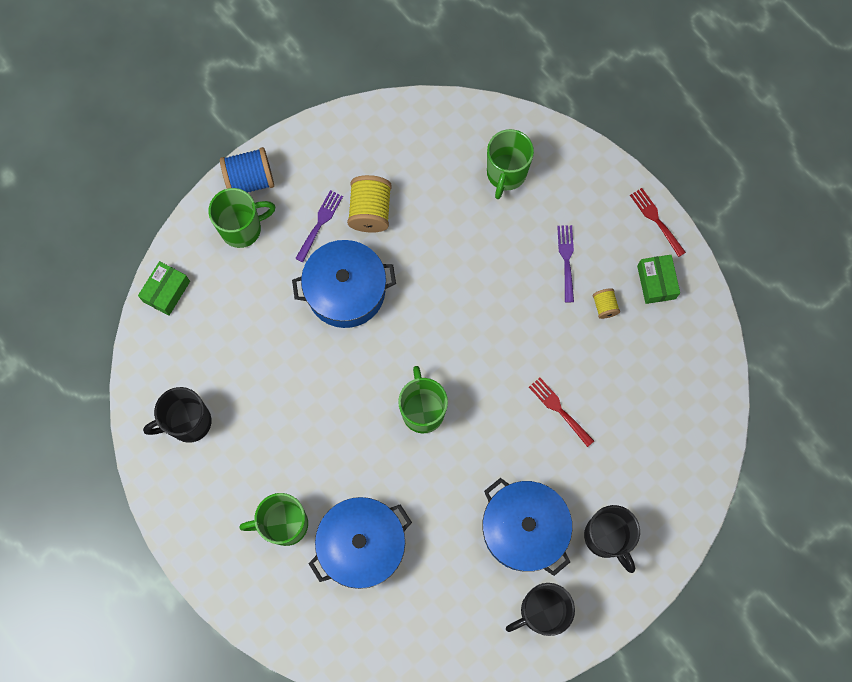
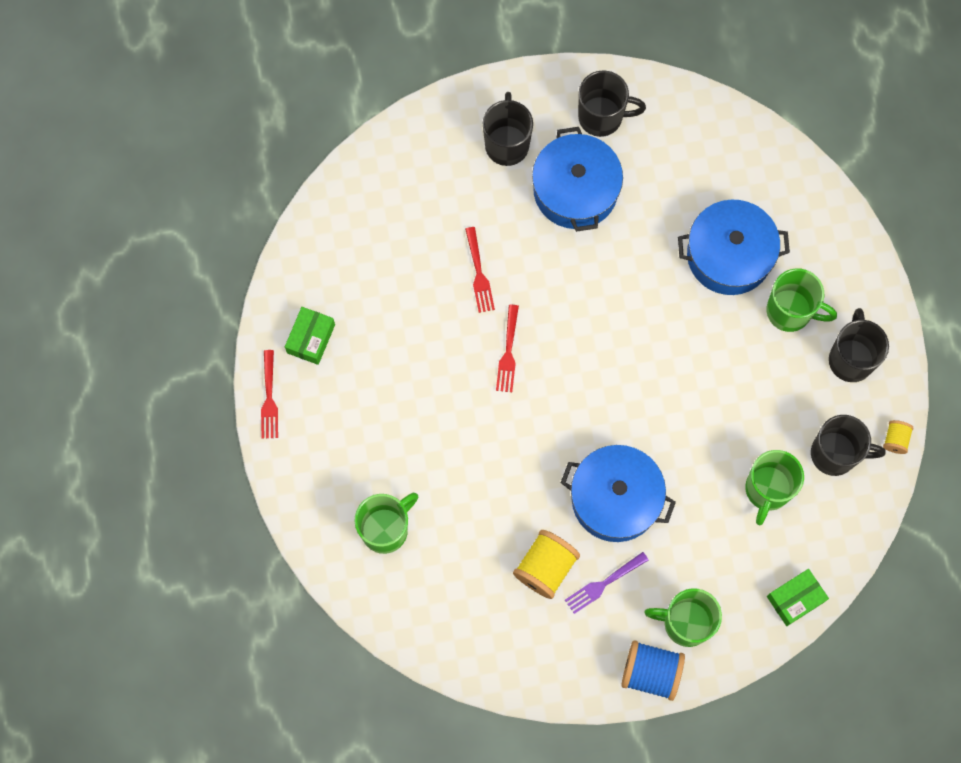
camera: 150 degrees left, 0 degrees up
(213, 511) = (851, 359): none -> black mug
(422, 411) = (606, 342): green mug -> green mug (767, 490)
(496, 358) = (508, 352): none -> red fork
(566, 260) = (382, 408): purple fork -> none
(604, 306) = (375, 343): yellow spool -> yellow spool (895, 439)

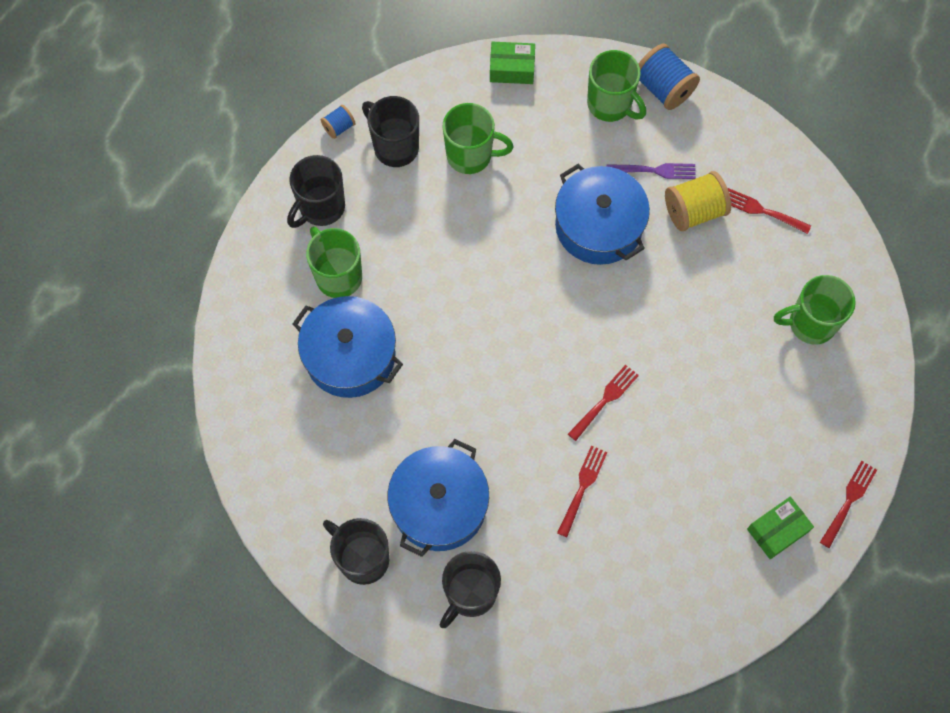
camera: 145 degrees left, 5 degrees down
(488, 608) = (762, 211): none -> red fork
(767, 490) = (470, 155): green mug -> green mug turned 45 degrees clockwise
(895, 439) = (339, 127): yellow spool -> blue spool

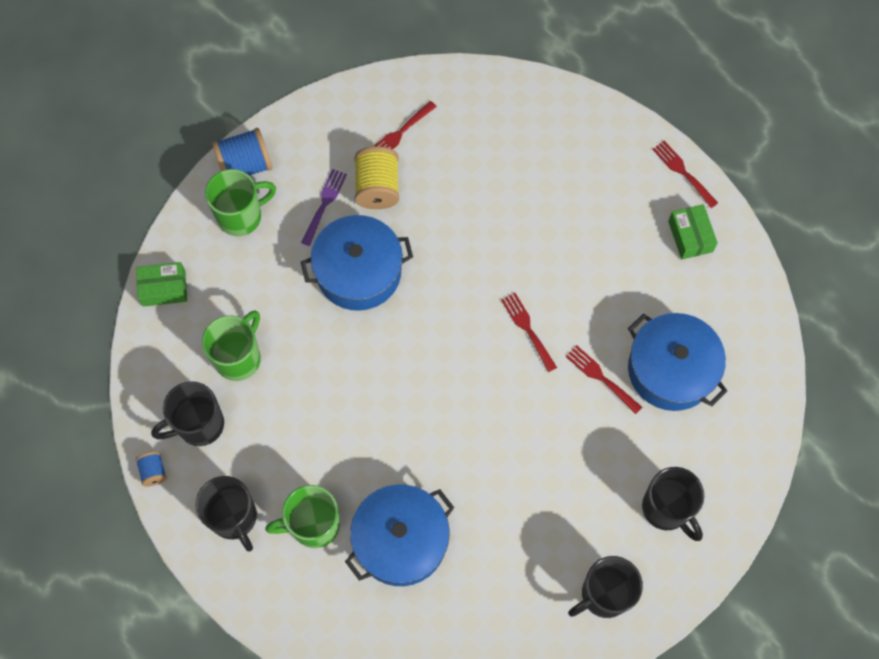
camera: 70 degrees left, 0 degrees up
(439, 505) = (576, 507): blue pot -> blue pot (671, 369)
(512, 69) = (164, 288): green box -> green box turned 60 degrees clockwise
(810, 323) = (518, 138): green mug -> none

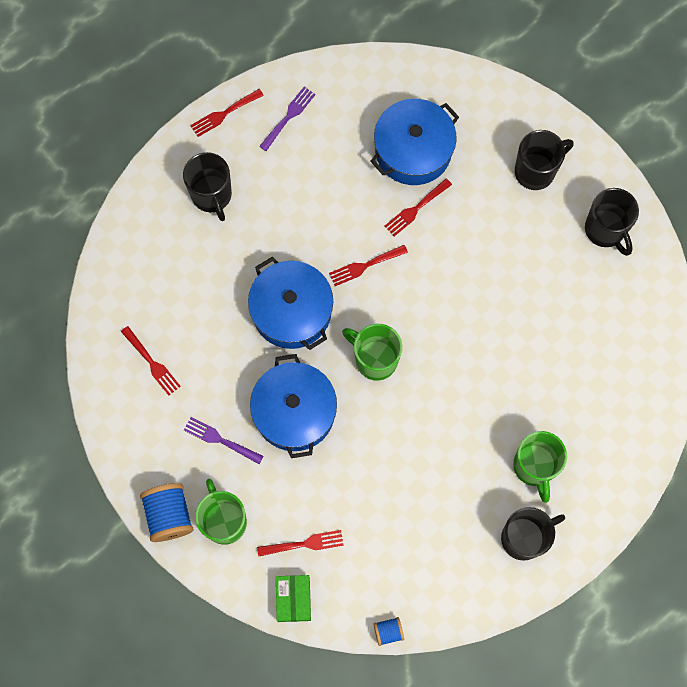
camera: 85 degrees left, 5 degrees up
(153, 471) = (476, 611): blue spool -> blue spool (388, 632)
(199, 425) = (434, 567): black mug -> black mug (212, 195)
(220, 293) = (304, 544): none -> red fork
(239, 358) = (371, 528): green mug -> green mug (375, 359)
(377, 187) = (208, 388): yellow spool -> none
(401, 540) = (552, 392): blue pot -> blue pot (291, 311)
(690, 236) = (288, 117): green box -> purple fork

